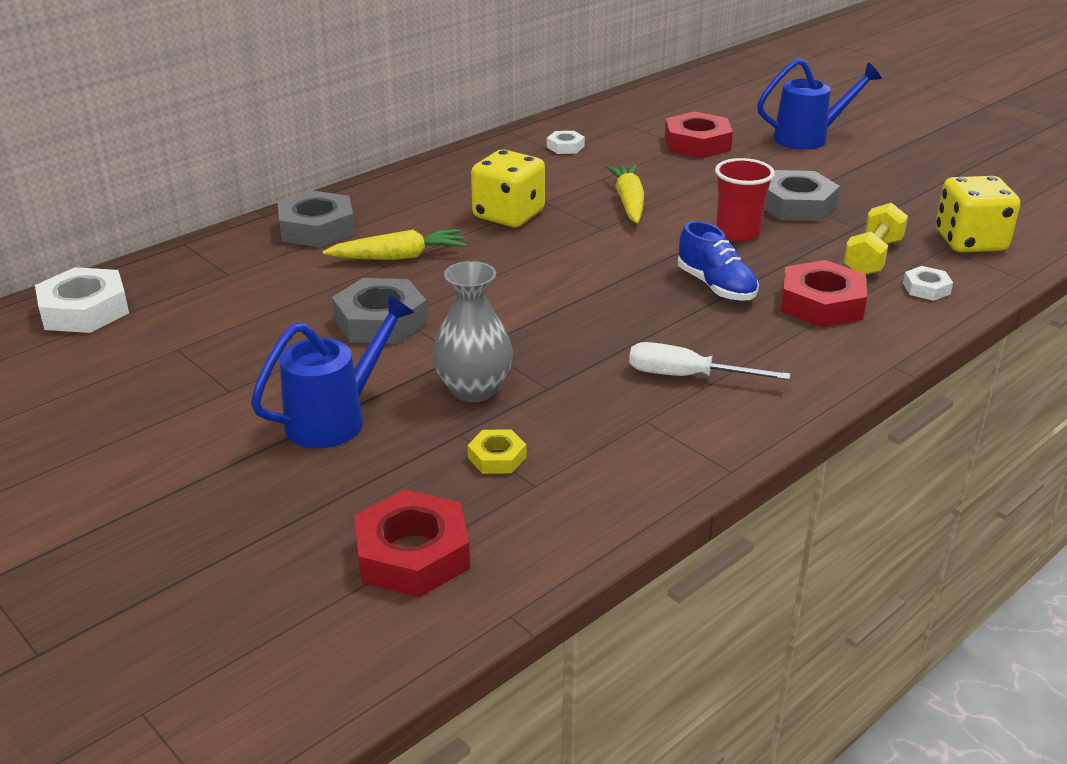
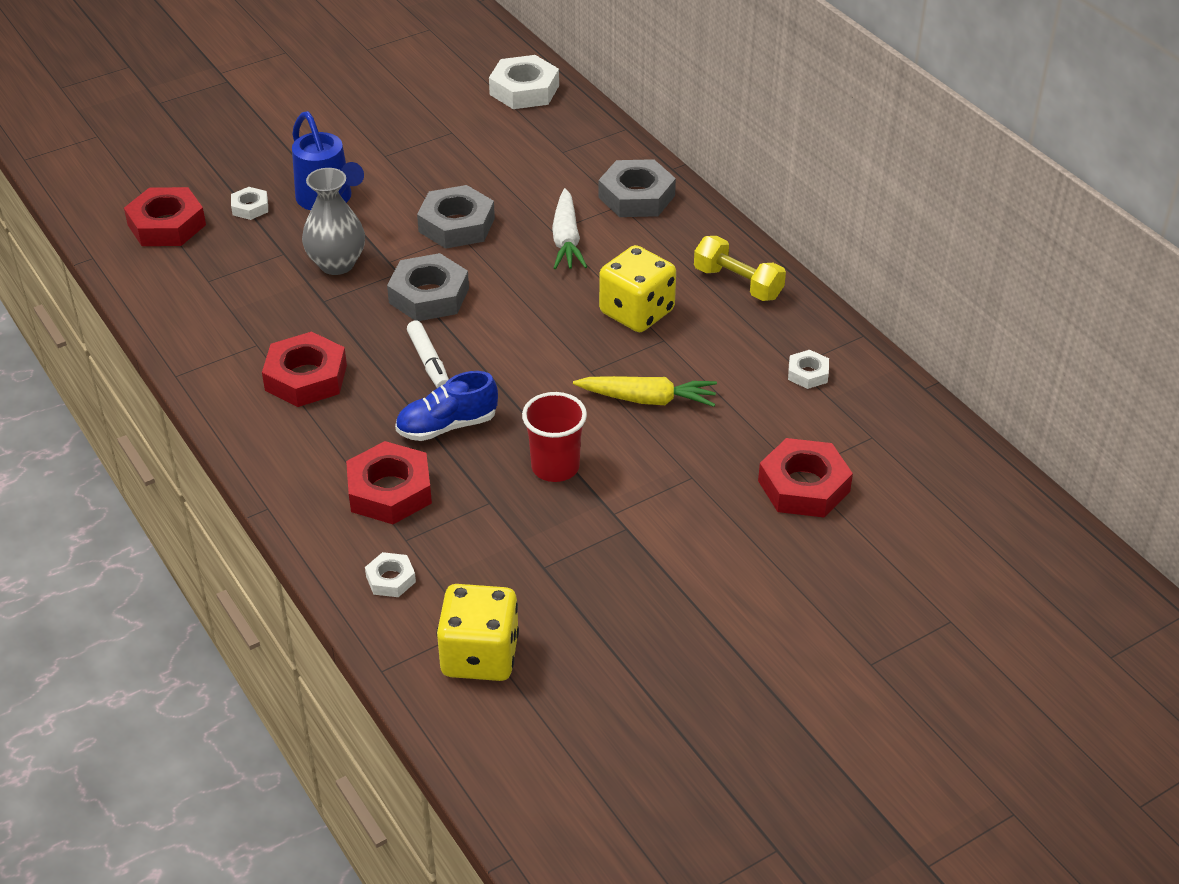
camera: 100 degrees right, 10 degrees up
(359, 482) = (250, 207): none -> white nut
(398, 257) = (566, 239): yellow carrot -> white carrot
(497, 457) = (247, 267): yellow nut -> none
(626, 308) = (428, 362): none -> white marker
(687, 376) = (306, 377): white screwdriver -> red nut
(796, 205) = (611, 531): grey nut -> grey nut (429, 295)
(808, 138) = (809, 597): blue watering can -> none
(872, 257) = (469, 558): yellow dumbbell -> yellow dumbbell (738, 283)

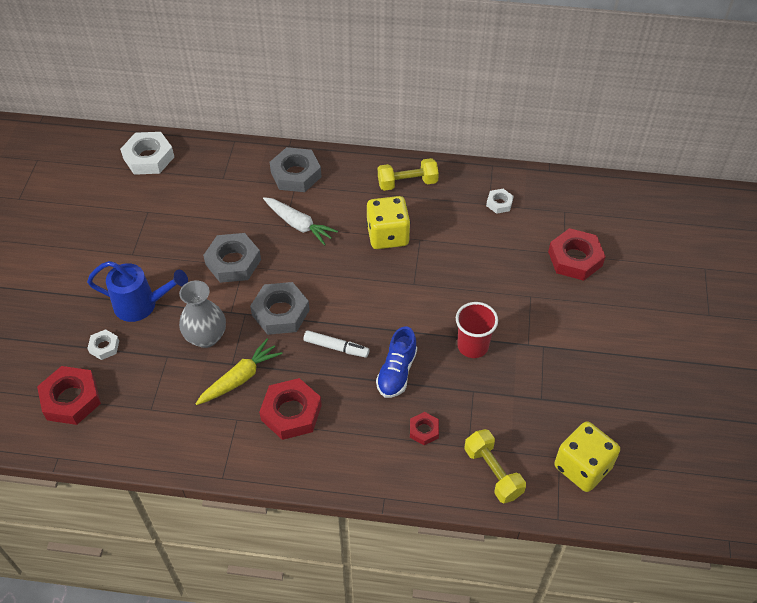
camera: 50 degrees left, 10 degrees up
(390, 491) = (424, 430): red nut -> red nut, size x0.53
(390, 579) = (493, 472): white nut -> yellow dumbbell
(647, 399) = (458, 275): yellow carrot -> yellow carrot (240, 378)

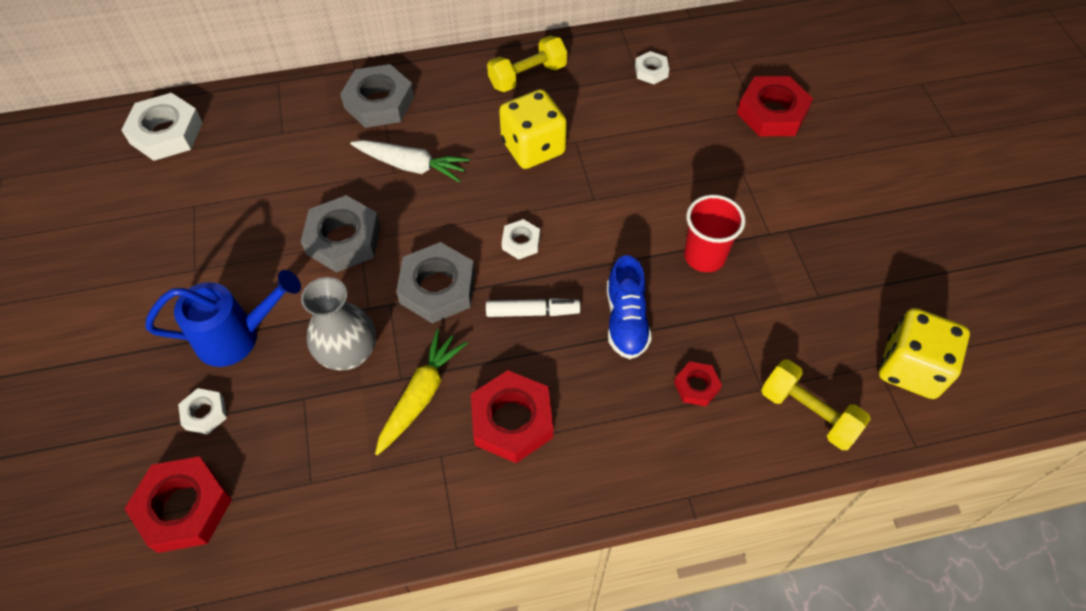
camera: 20 degrees left, 5 degrees up
(349, 298) = (521, 242): none -> white nut

